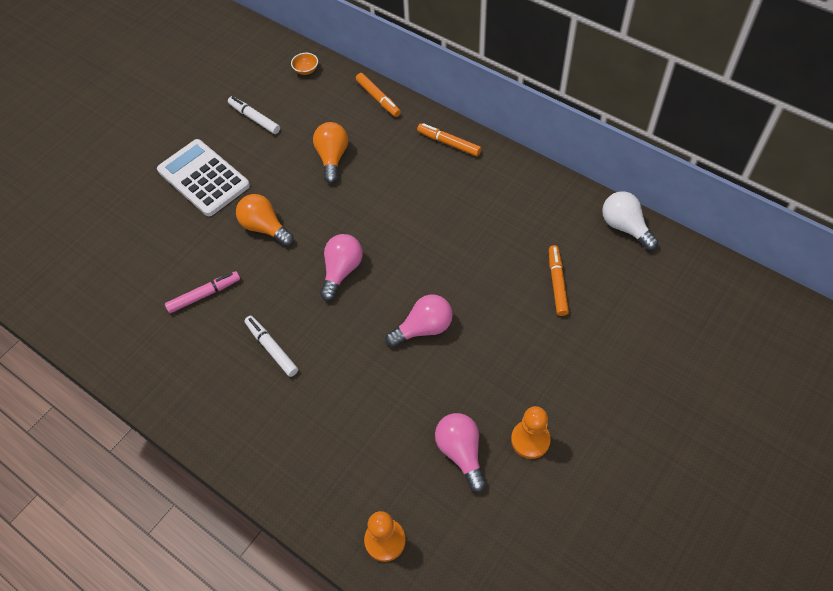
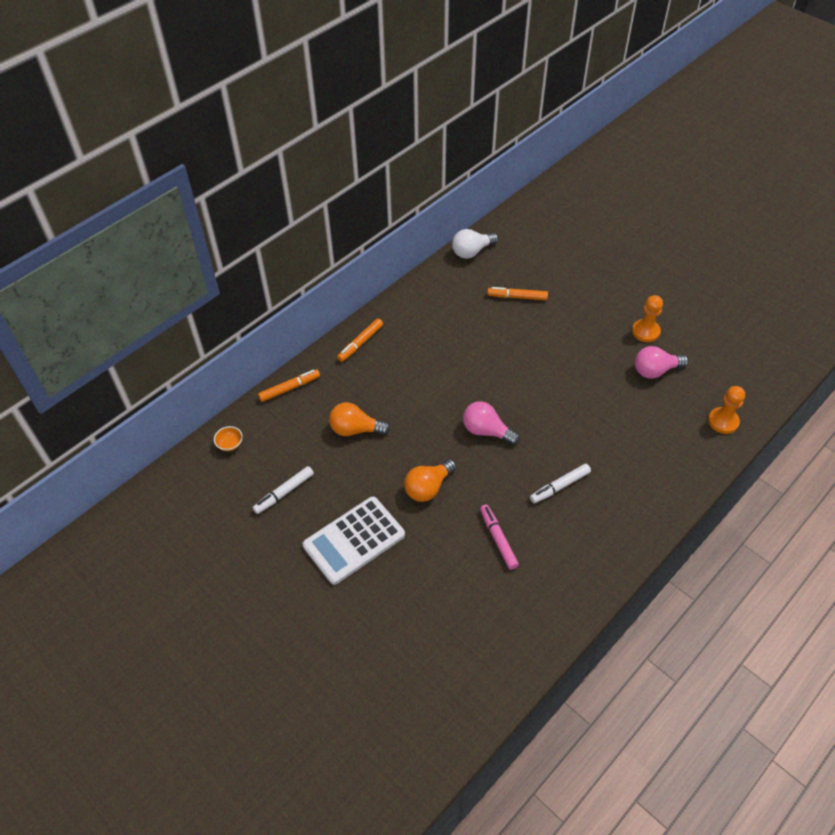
camera: 85 degrees left, 5 degrees down
(423, 328) = (549, 381): pink light bulb -> none

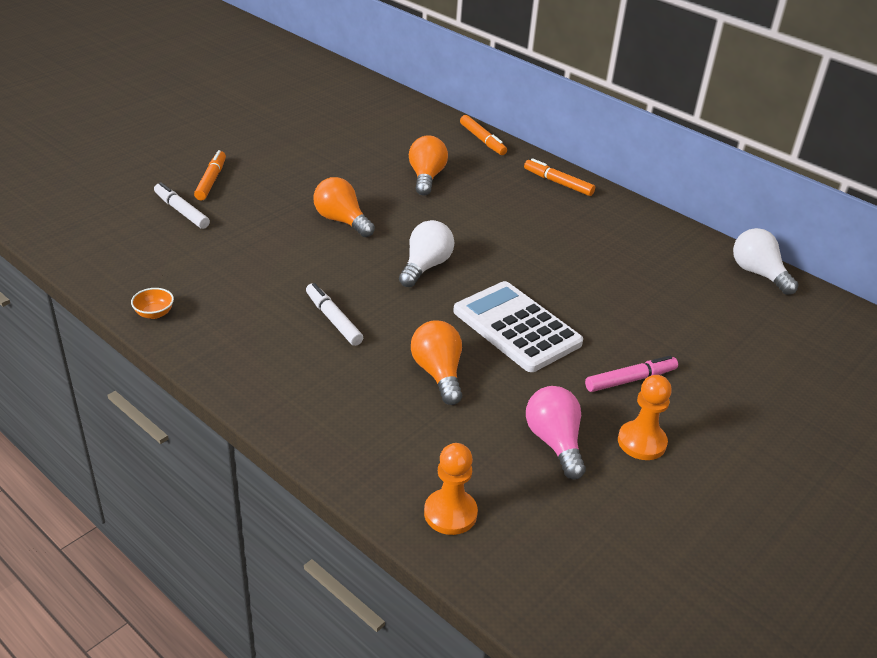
camera: 85 degrees right, 15 degrees down
(230, 444) = (406, 110): orange bowl -> orange bowl (154, 313)
(284, 492) = (344, 137): white marker -> white marker (181, 211)
(354, 540) = (279, 174): white calculator -> white calculator (516, 327)
(486, 431) = (425, 266): pink light bulb -> white light bulb
(498, 539) = (261, 265): pink marker -> pink marker (630, 380)
(517, 297) = (678, 309): orange marker -> orange marker (211, 180)
(606, 425) = (438, 373): none -> orange light bulb

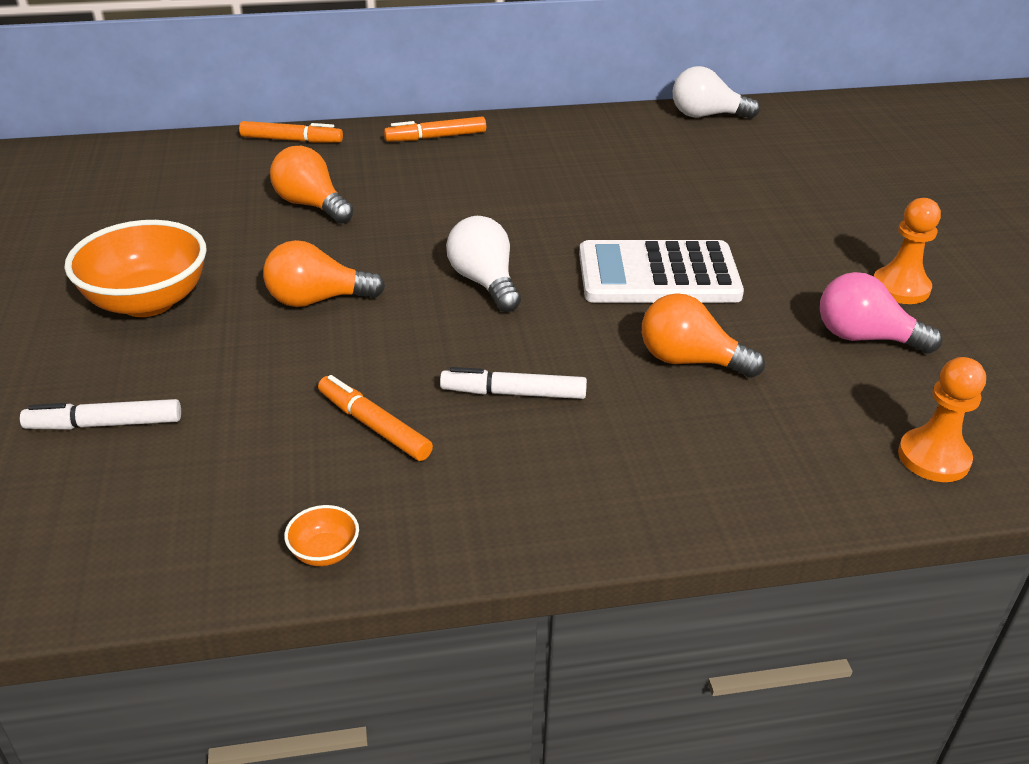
camera: 50 degrees left, 0 degrees up
(211, 180) = (69, 365): orange marker -> orange marker (374, 426)
(281, 175) = (148, 302): none -> orange bowl
(630, 380) = (803, 250): pink marker -> none

